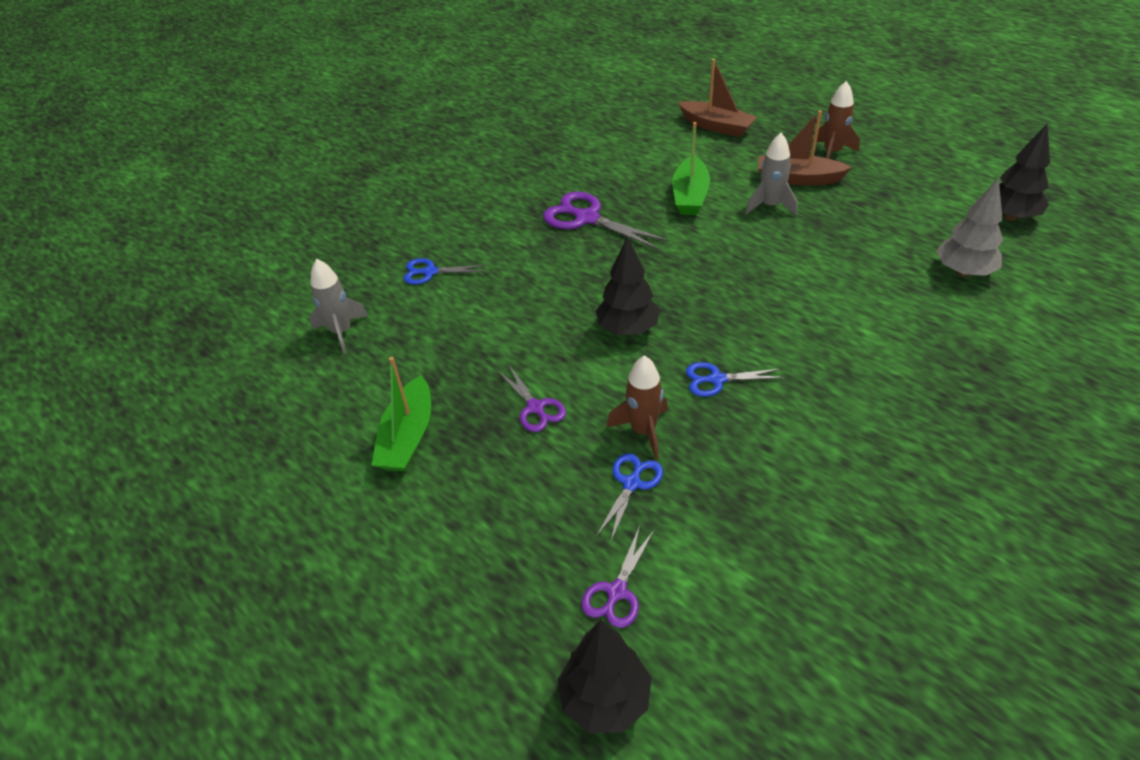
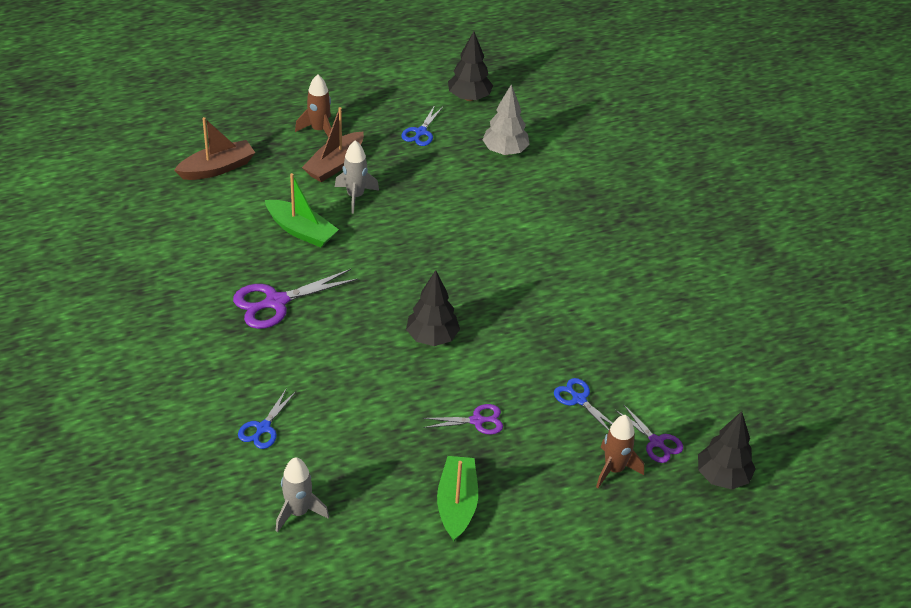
camera: 70 degrees left, 0 degrees up
(408, 437) = (456, 504): green boat -> green boat turned 120 degrees counterclockwise
(643, 431) = (538, 374): brown rocket -> brown rocket (614, 469)
(717, 379) = (517, 316): blue scissors -> blue scissors (421, 132)

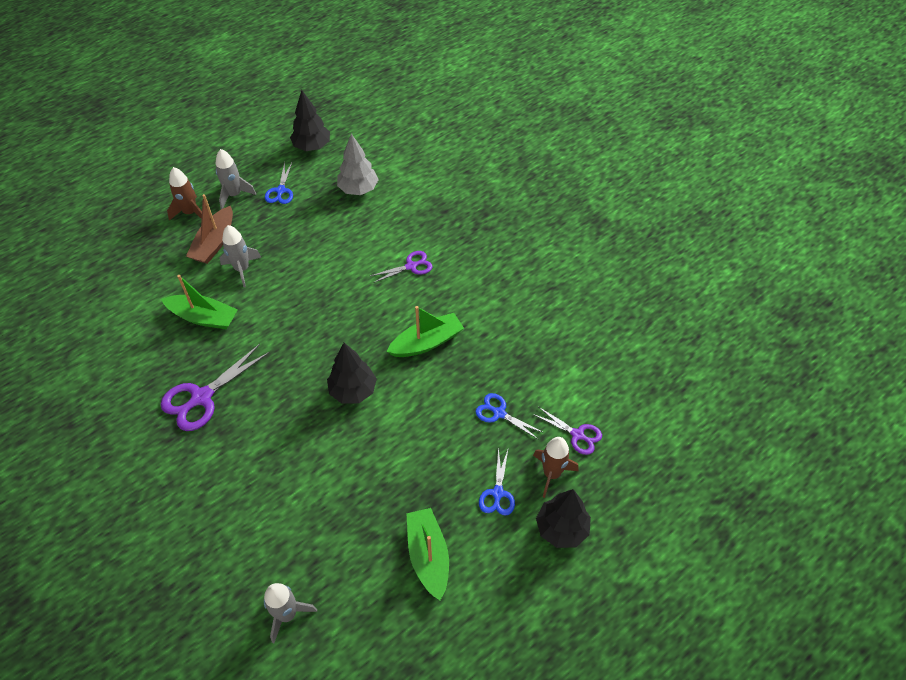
camera: 15 degrees left, 10 degrees up
(217, 168) = (108, 276): brown boat -> none
(263, 428) = (228, 534): blue scissors -> blue scissors (498, 493)
(370, 124) = (234, 195): none -> grey rocket
(477, 421) = (418, 463): purple scissors -> purple scissors (411, 266)
(526, 314) = (426, 342): none -> green boat
(722, 477) = (643, 451): black tree -> black tree (561, 528)

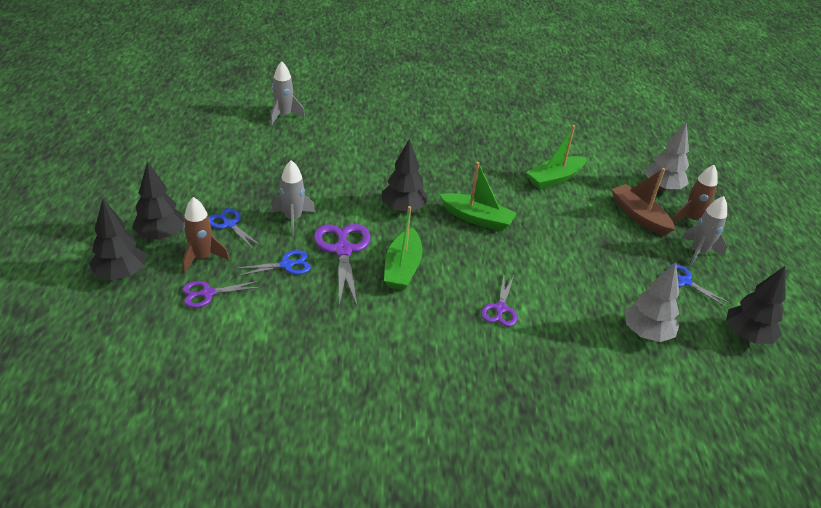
camera: 125 degrees right, 15 degrees down
(153, 245) = (662, 188): none -> grey tree
(202, 397) = (477, 150): purple scissors -> purple scissors (343, 250)
(242, 269) = (592, 216): grey rocket -> grey rocket (293, 219)
(428, 556) = (237, 174): green boat -> green boat (477, 218)
(624, 509) = (121, 274): none -> black tree

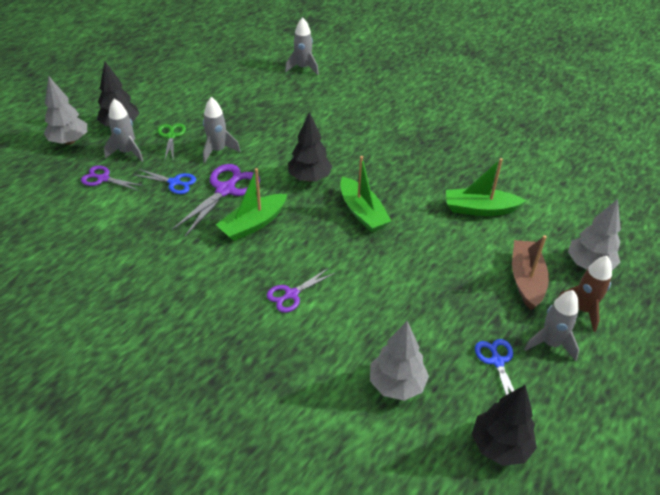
camera: 40 degrees right, 5 degrees up
(121, 274) = (69, 141): black tree -> grey tree
(202, 258) = (127, 152): brown rocket -> grey rocket
(229, 224) = (171, 136): blue scissors -> green scissors

